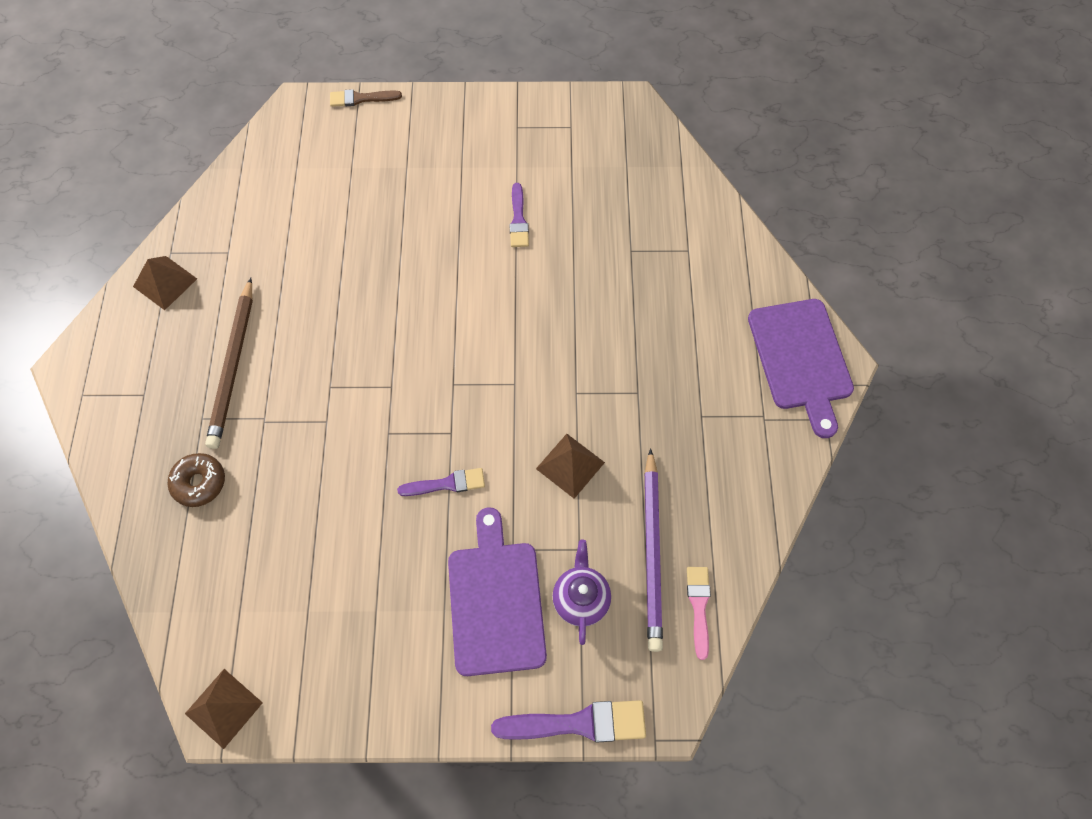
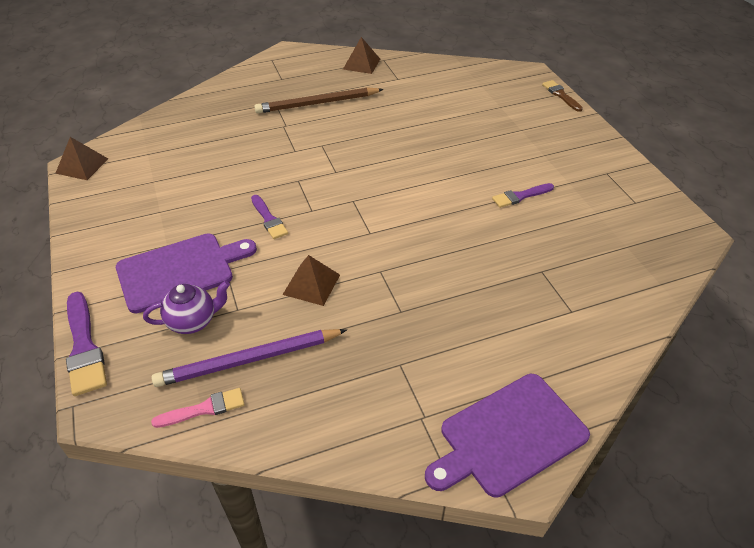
camera: 70 degrees right, 20 degrees down
(199, 483) = (230, 114): brown donut -> none

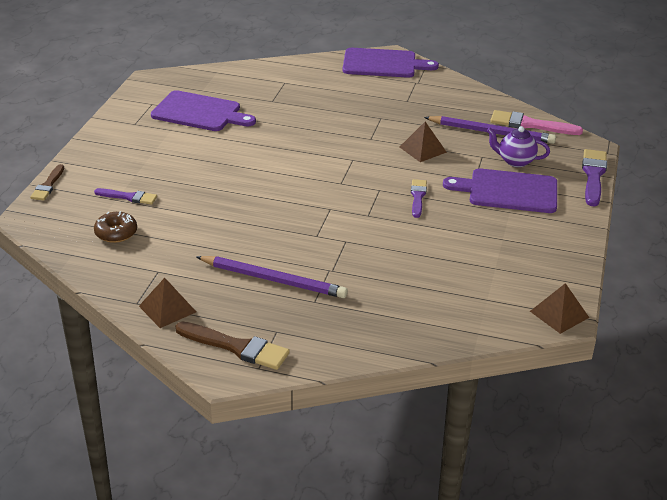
camera: 145 degrees left, 10 degrees down
(204, 409) = (530, 124): pink brush -> pink brush, size x1.59
(296, 63) = (236, 347): none -> brown brush
(317, 103) = (273, 279): brown pencil -> purple pencil
(460, 87) = (116, 233): none -> brown donut
(520, 196) = (218, 136): purple brush -> purple brush (128, 197)
(579, 215) = (199, 112): none -> purple cutting board

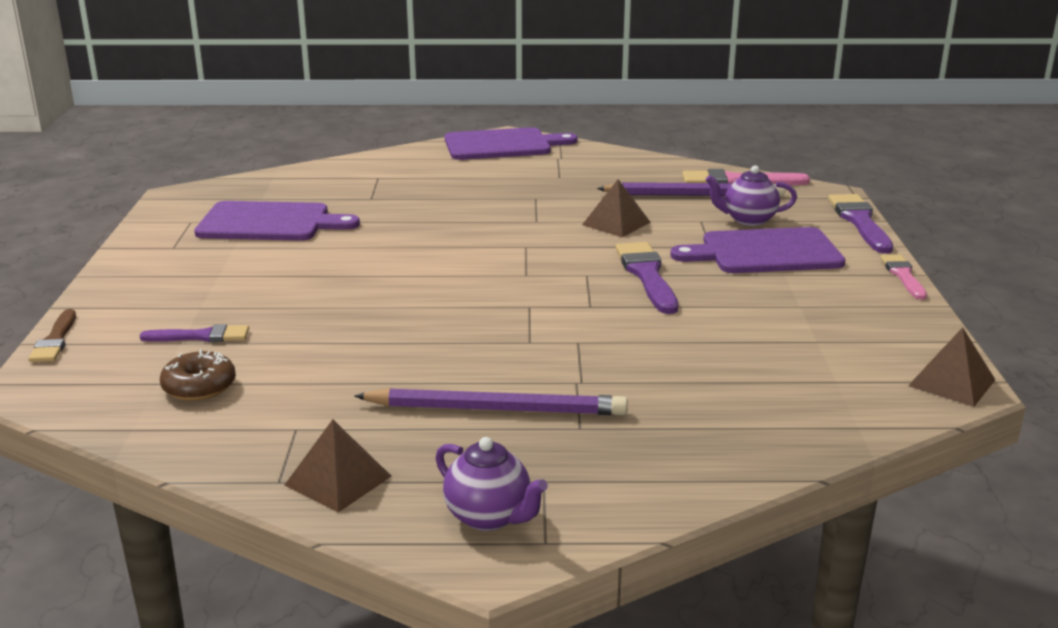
camera: 15 degrees left, 10 degrees down
(236, 347) = (489, 517): brown brush -> purple teapot
(418, 197) = (647, 275): purple brush -> purple brush, size x1.59
(590, 227) = (903, 275): none -> pink brush

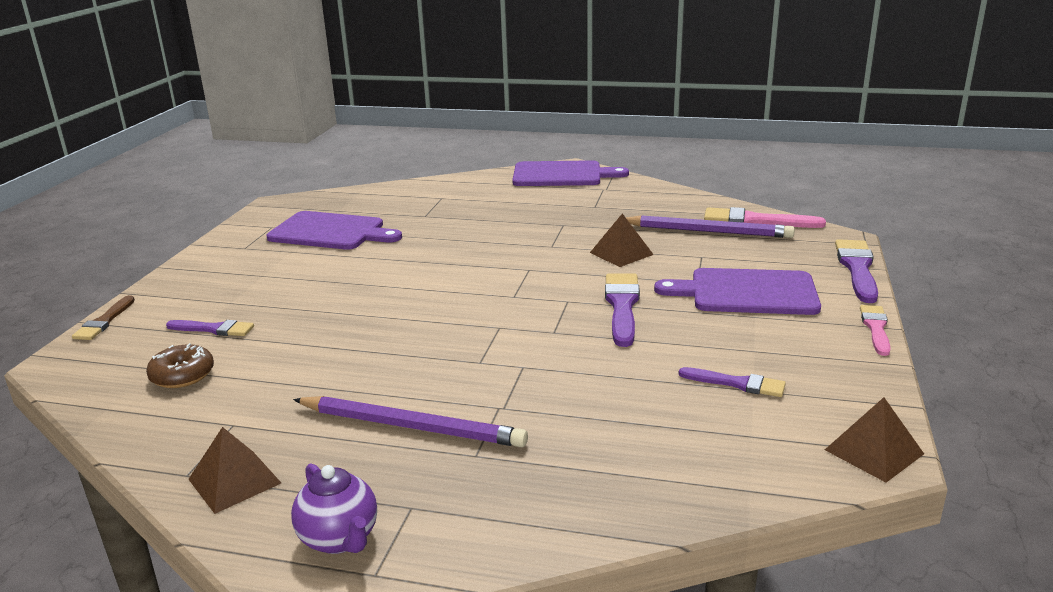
camera: 15 degrees right, 0 degrees up
(748, 220) = (747, 259): purple teapot -> none
(799, 337) = (737, 383): none -> purple brush

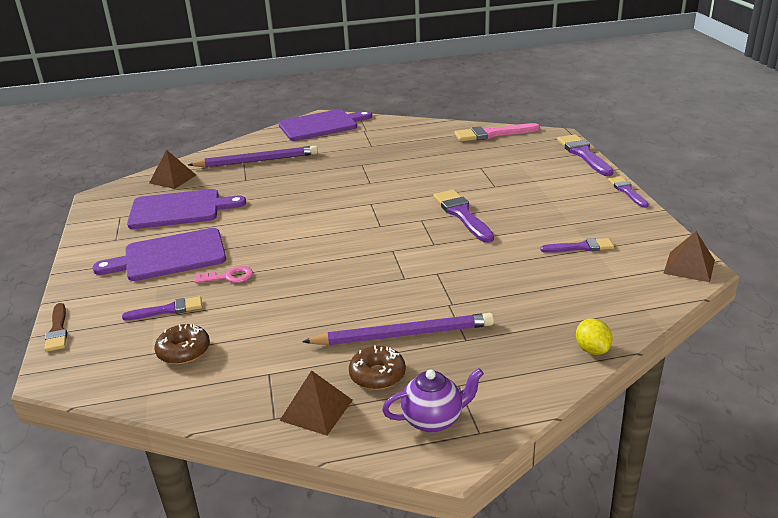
camera: 25 degrees left, 5 degrees up
(304, 311) = (229, 277): none -> pink key
(335, 464) = (377, 375): none -> brown donut
(340, 539) = (433, 420): purple teapot -> purple teapot turned 45 degrees counterclockwise
(621, 253) = (425, 177): brown pyramid -> brown pyramid (173, 179)
(621, 520) = (592, 349): none -> yellow lemon
(708, 231) = (468, 148): purple pencil -> purple pencil (257, 160)
(747, 292) = (532, 186): purple cutting board -> purple cutting board (170, 256)
(876, 328) = (627, 191): pink brush -> purple brush

